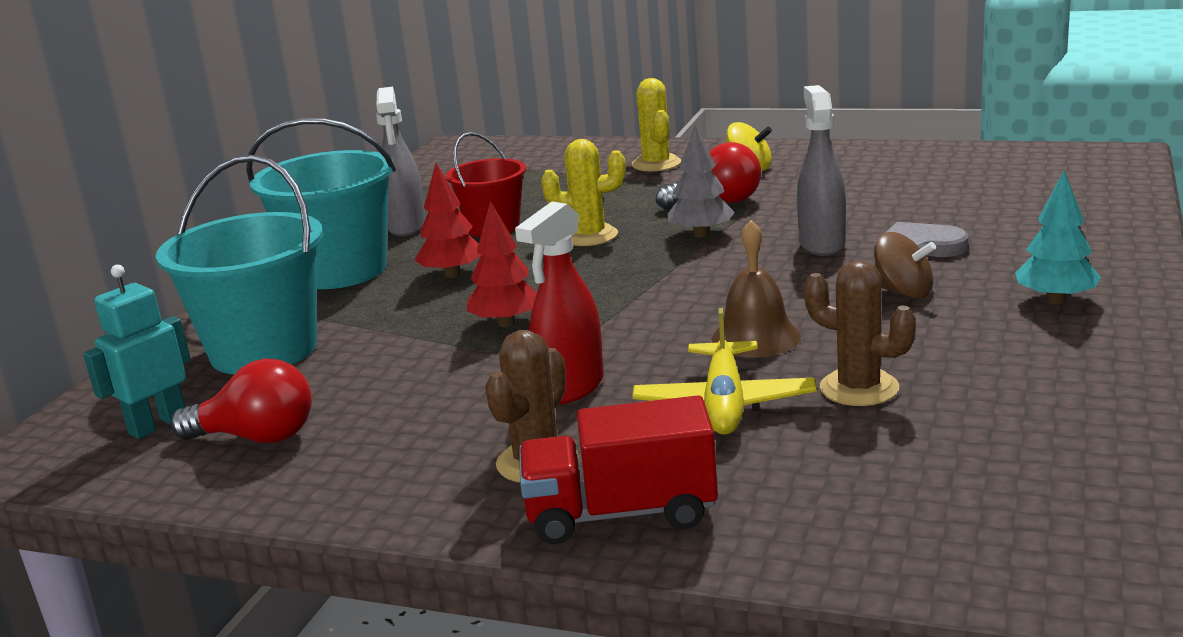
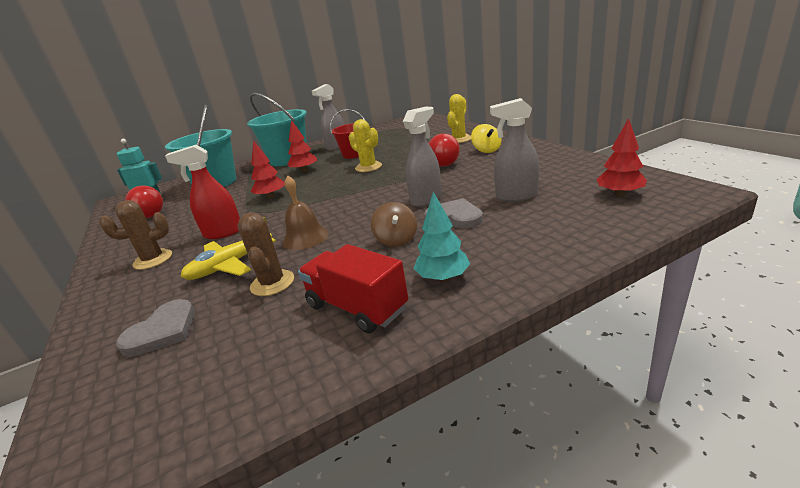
camera: 45 degrees right, 5 degrees up
(621, 514) = (114, 296): red truck -> red truck (357, 307)
(701, 234) = (399, 178): grey tree -> none
(848, 486) = (162, 331): none -> grey heart
(938, 207) = (516, 196): none -> grey spray bottle
(1049, 174) = (619, 194): none -> red tree

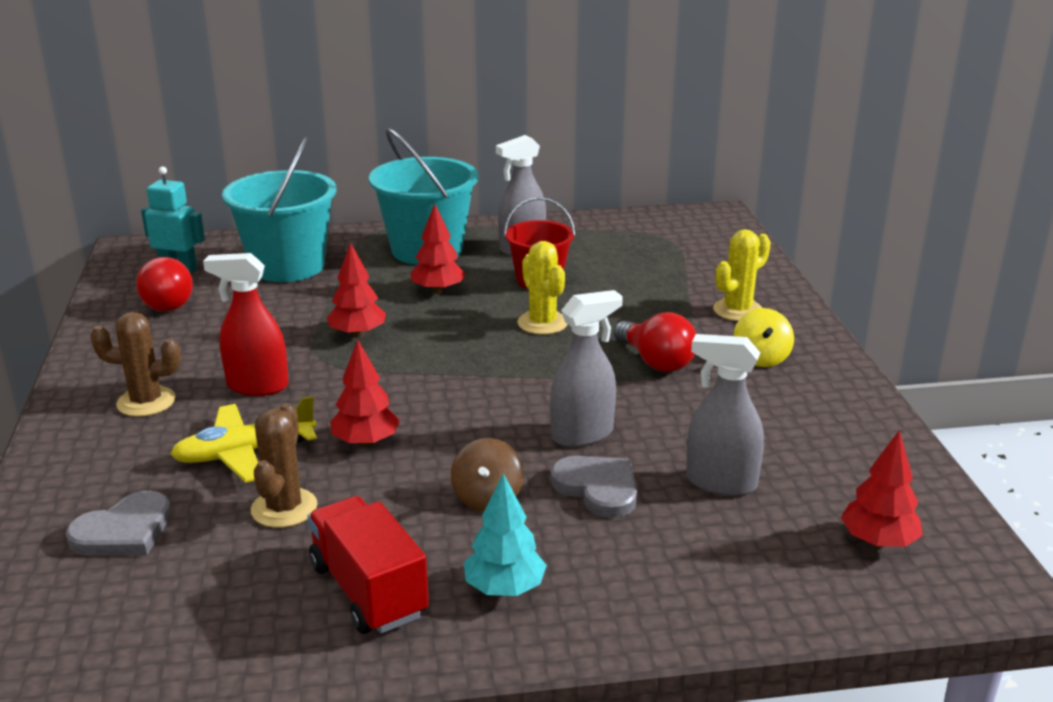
camera: 15 degrees right, 0 degrees up
(305, 237) = (366, 442): brown bell -> red tree

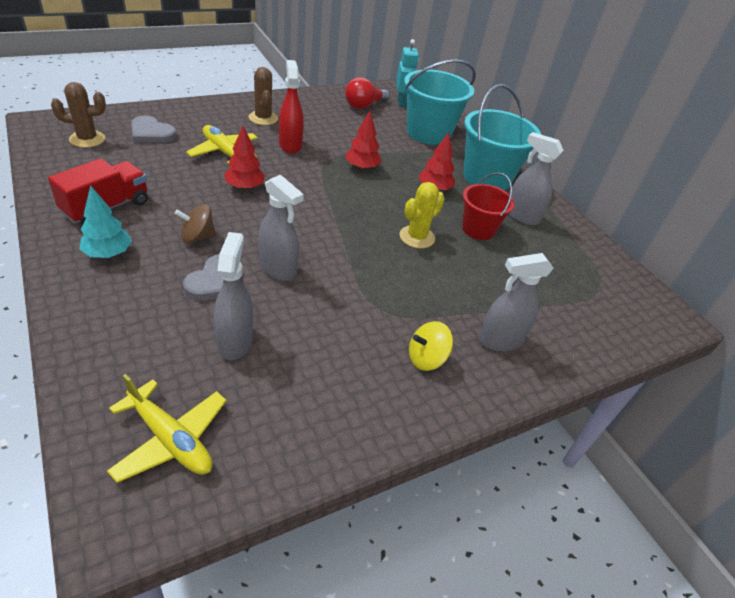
camera: 65 degrees right, 15 degrees up
(284, 508) = (176, 171): brown cactus -> brown cactus (87, 139)
(656, 362) = (390, 297): red light bulb -> none
(737, 310) = (500, 340): yellow cactus -> grey spray bottle
(878, 541) = (170, 439): red tree -> yellow plane

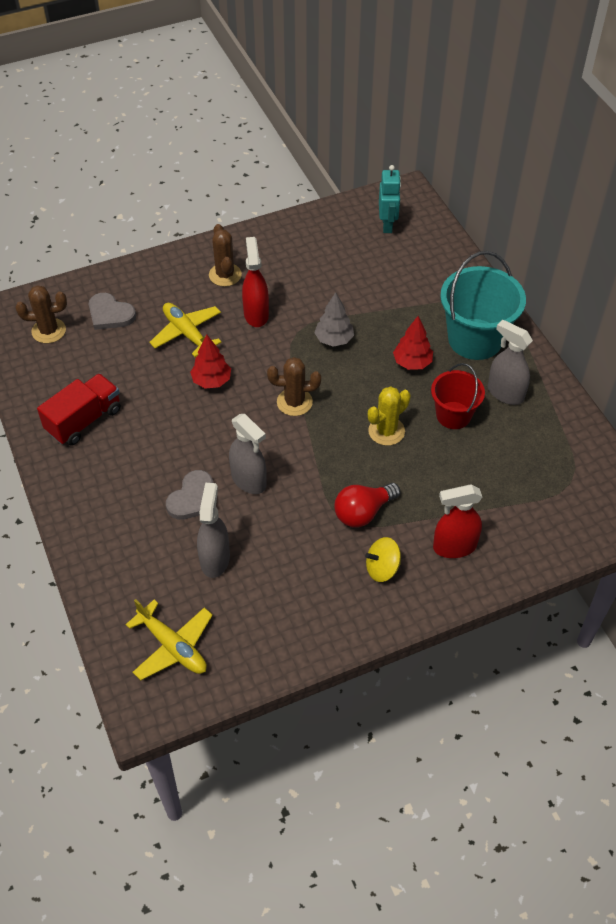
camera: 10 degrees right, 10 degrees up
(108, 253) = (95, 474): turquoise tree -> none
(197, 237) = (172, 449): brown spinning top -> none
(326, 209) = (294, 402): none -> brown cactus
(362, 167) = (334, 339): red tree -> grey tree
(364, 106) = (340, 238): red light bulb -> red light bulb (363, 512)
(428, 133) = (415, 274): turquoise bucket -> none
(500, 340) = (454, 547): grey spray bottle -> red spray bottle

